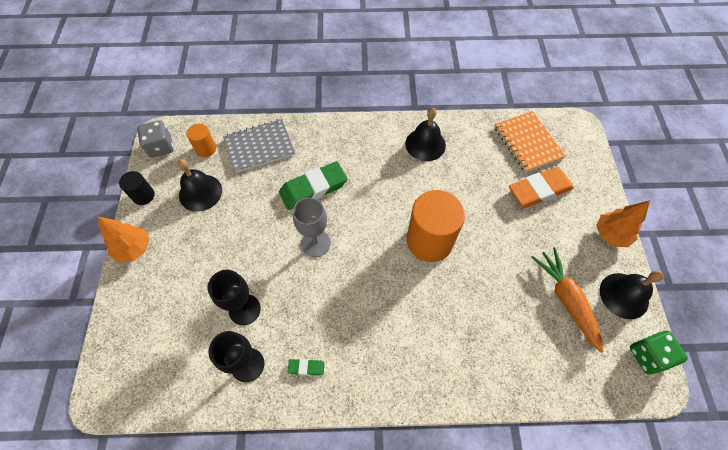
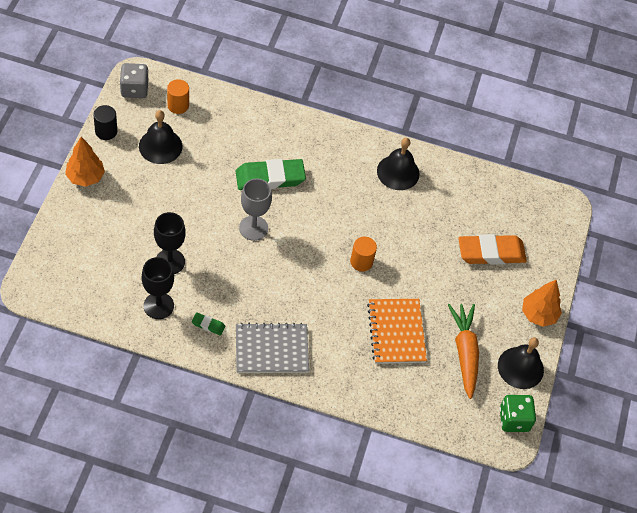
camera: 10 degrees right, 5 degrees down
(259, 147) = (231, 120): grey notebook -> grey notebook (271, 349)
(429, 241) = (361, 262): orange cylinder -> orange cylinder, size x0.49
(527, 143) = (503, 205): orange notebook -> orange notebook (396, 332)

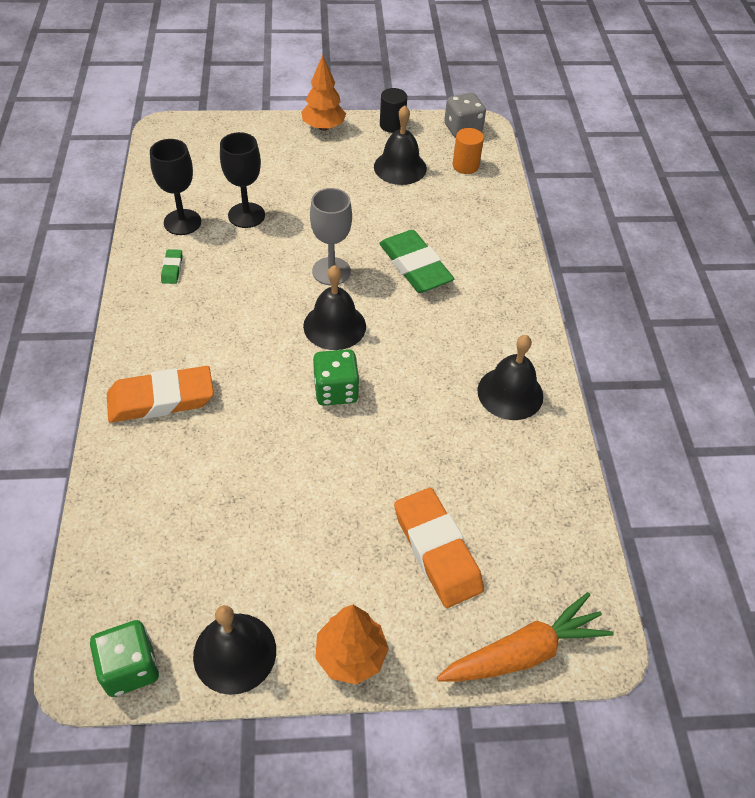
camera: 75 degrees right, 5 degrees down
(271, 349) = (158, 334): grey notebook -> none
(306, 243) = (334, 326): none -> black bell
(331, 361) = (161, 399): none -> orange eraser
(361, 262) = (336, 390): orange cylinder -> green dice
(396, 332) = (236, 461): orange notebook -> none
(464, 352) = (234, 560): orange carrot -> orange carrot (524, 652)

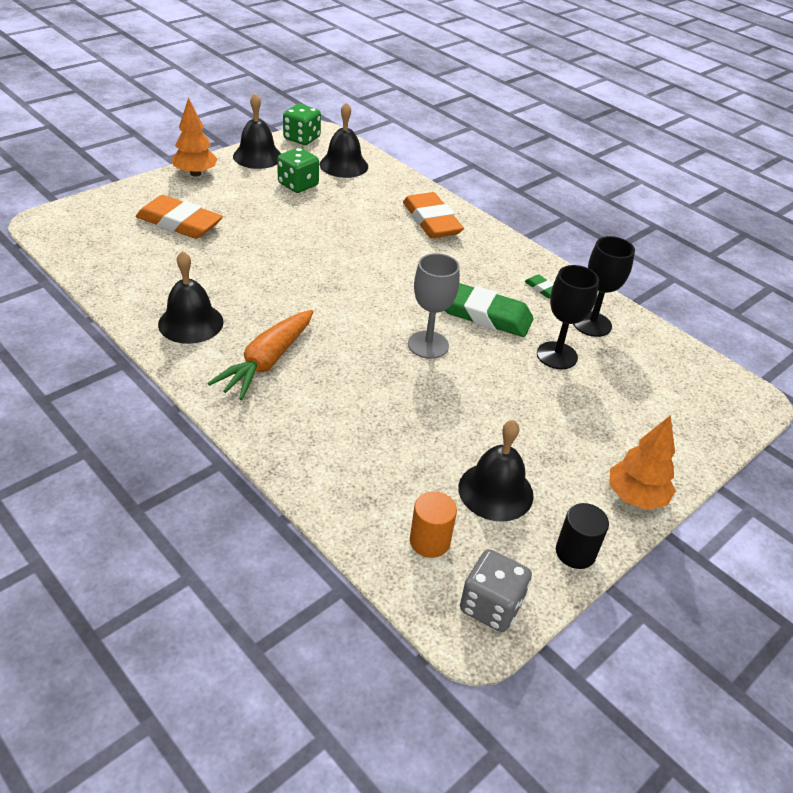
camera: 140 degrees right, 10 degrees down
(161, 399) = (431, 221): orange eraser -> orange eraser turned 60 degrees counterclockwise
(334, 326) = (376, 307): black bell -> black bell (344, 165)
(336, 390) = (327, 269): green dice -> green dice (298, 185)
(415, 266) = (363, 385): green eraser -> green eraser (484, 315)
(524, 652) = (93, 205): orange carrot -> orange carrot (267, 362)

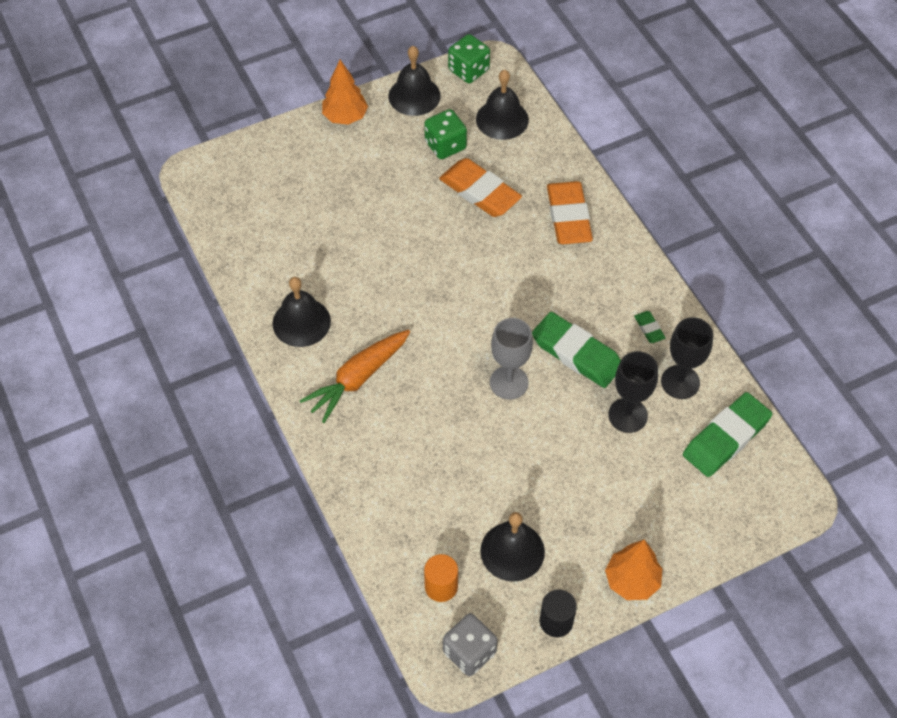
camera: 20 degrees right, 15 degrees up
(179, 223) = (315, 189): orange eraser -> orange eraser (480, 192)
(658, 360) = (726, 438): none -> green eraser

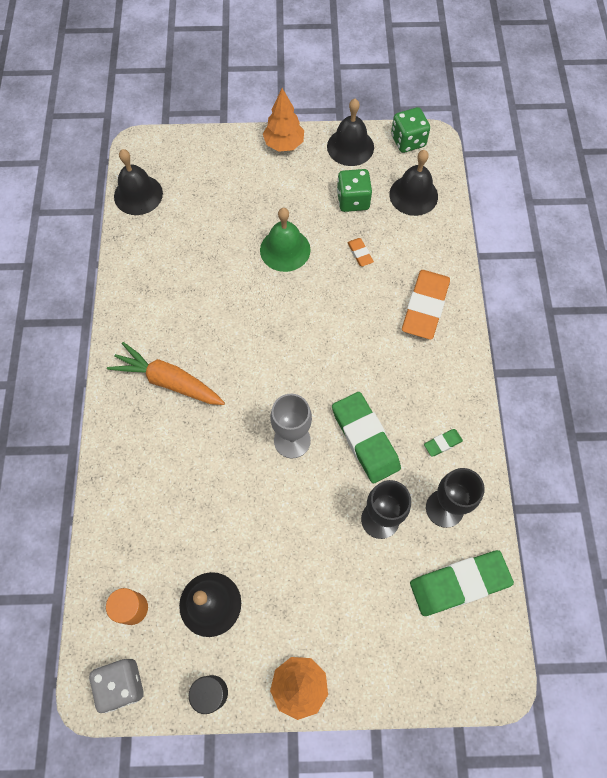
camera: 25 degrees right, 10 degrees up
(301, 322) = (151, 310): black bell -> black bell (138, 194)
(357, 379) = (168, 381): orange carrot -> orange carrot turned 45 degrees clockwise
(404, 216) = (285, 249): none -> green bell
(480, 192) = (360, 253): orange eraser -> orange eraser, size x0.44
(649, 329) = (442, 443): green eraser -> green eraser turned 60 degrees clockwise

